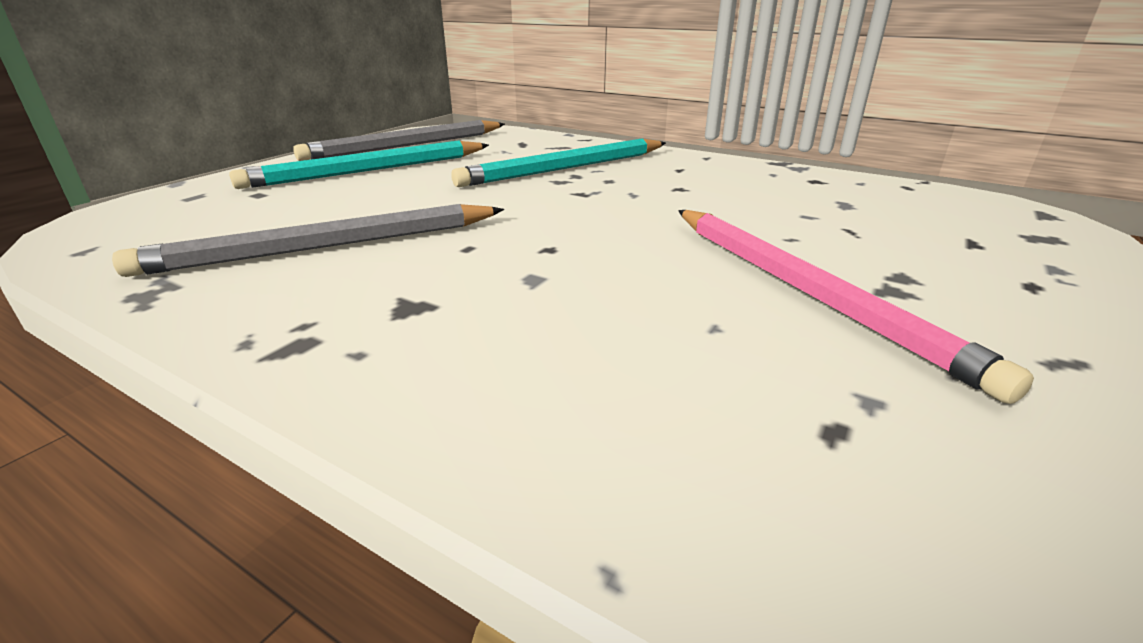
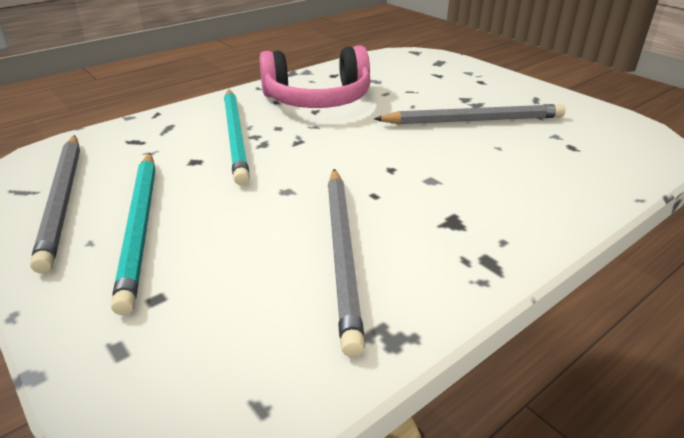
camera: 70 degrees left, 5 degrees up
(716, 184) = (317, 99): none -> pink headphones
(806, 291) = (473, 120): pink pencil -> grey pencil

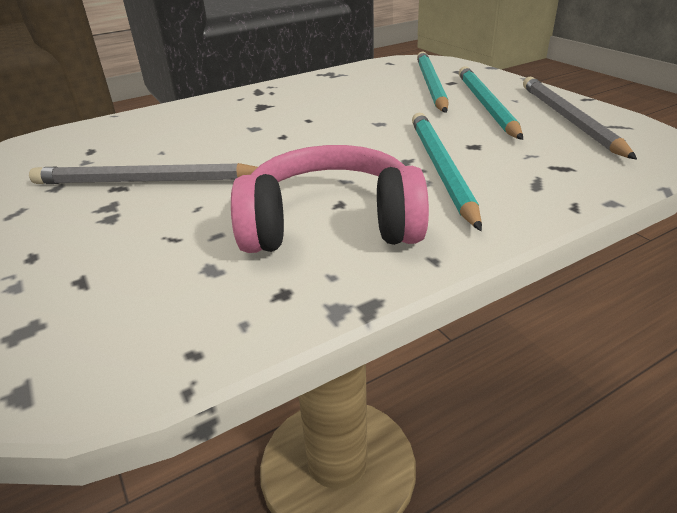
camera: 170 degrees left, 0 degrees up
(196, 285) = (430, 85): none -> turquoise pencil
(343, 252) = (343, 94): grey pencil -> none

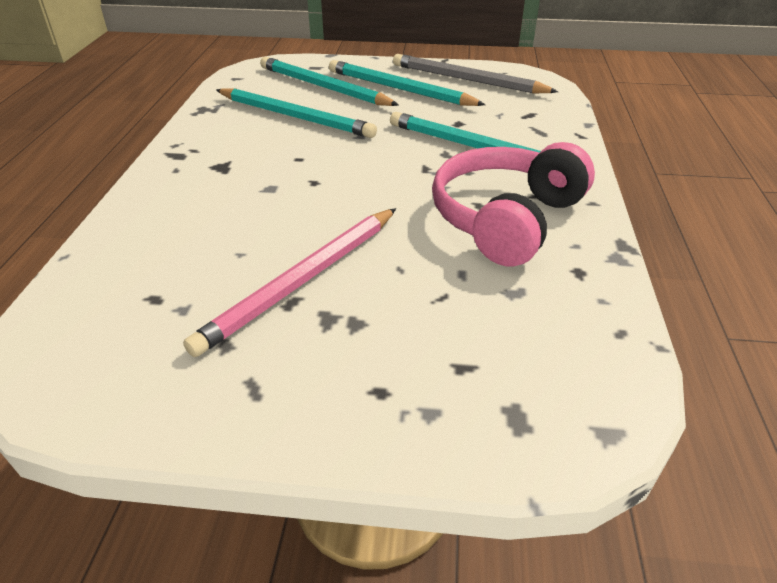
camera: 55 degrees left, 5 degrees up
(146, 181) = (302, 281): grey pencil -> pink pencil
(366, 96) = (295, 117): none -> turquoise pencil

